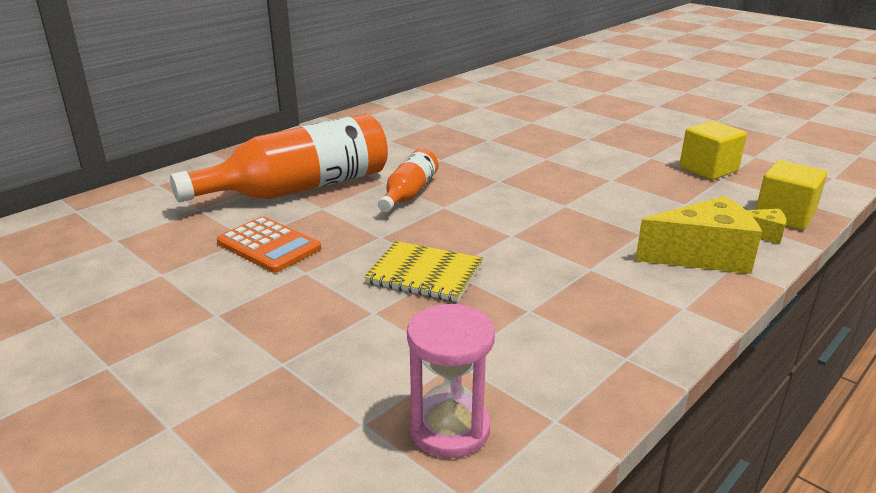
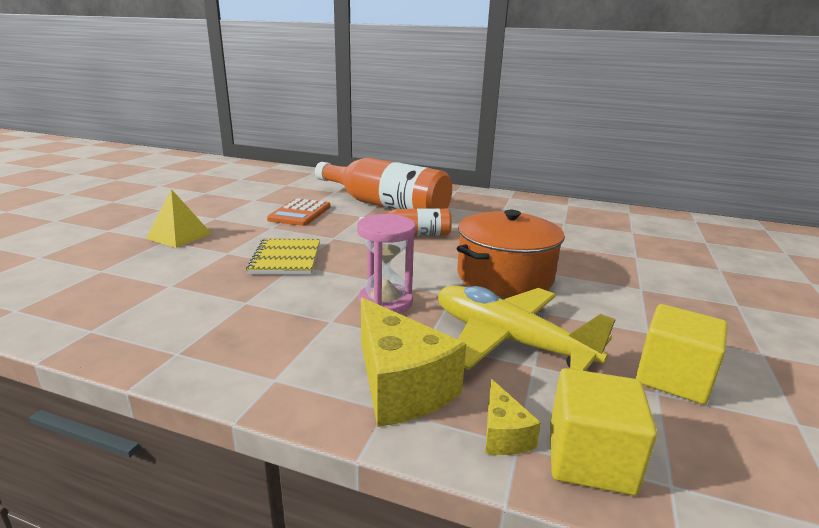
camera: 65 degrees right, 5 degrees down
(272, 349) = (179, 236): none -> yellow pyramid
(449, 429) = (89, 295): pink hourglass -> pink hourglass (385, 302)
(539, 176) = (504, 276): none -> orange pot
(649, 203) = (508, 340): none -> yellow plane

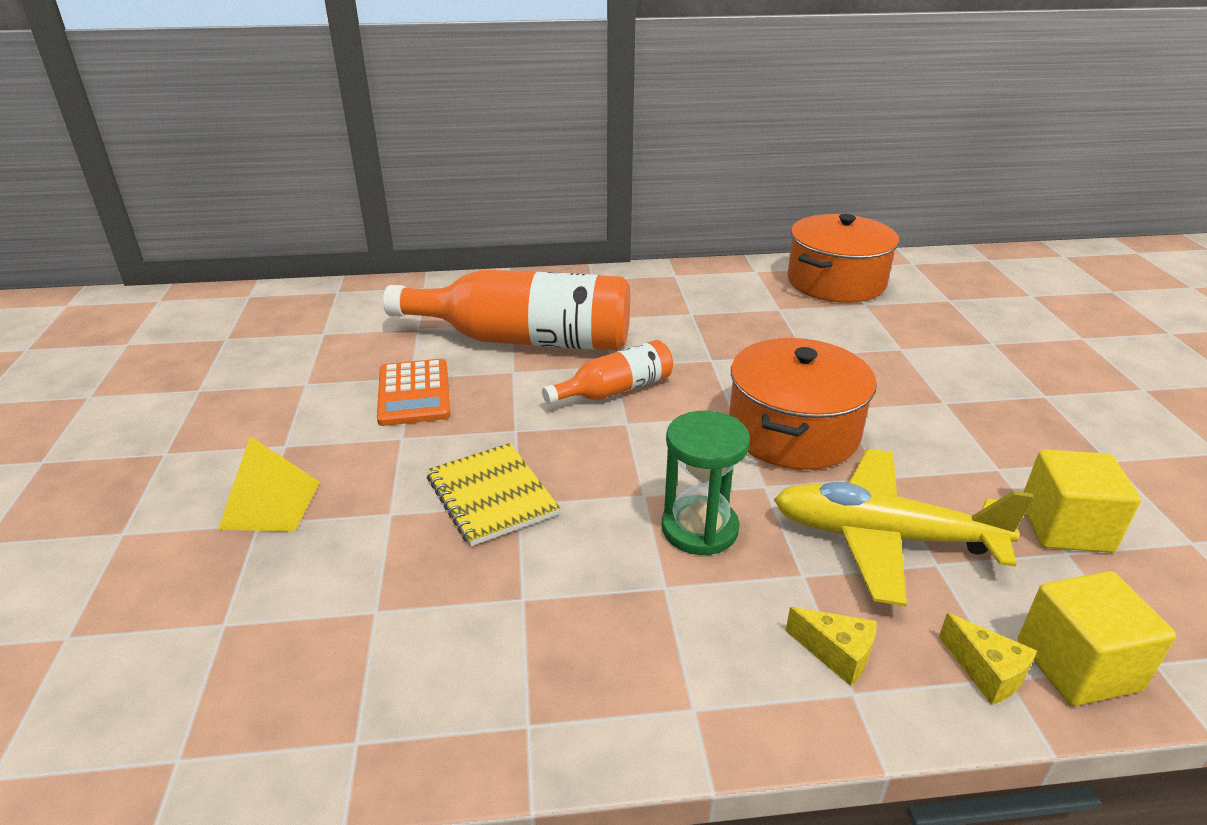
camera: 25 degrees left, 10 degrees up
(385, 302) = (699, 529): pink hourglass -> green hourglass
(400, 386) = (836, 654): yellow cheese -> yellow cheese, size x0.49
(621, 218) = (836, 282): none -> orange pot

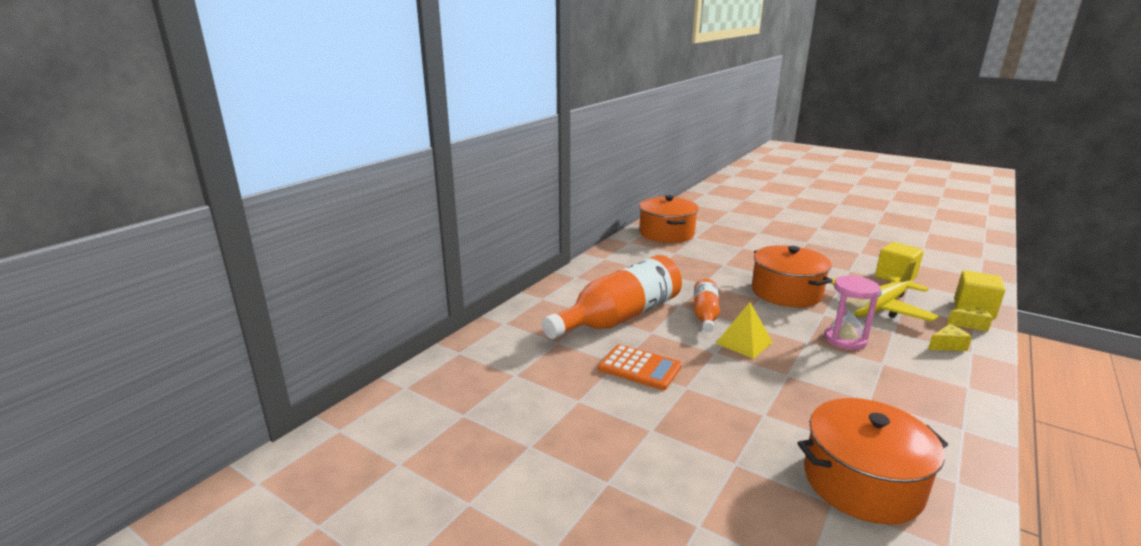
camera: 50 degrees left, 10 degrees down
(270, 504) = (718, 453): yellow pyramid -> yellow pyramid (744, 342)
(288, 640) = (862, 482): none -> orange pot
(491, 495) = (773, 379): yellow notebook -> none
(699, 529) = (845, 339): green hourglass -> pink hourglass

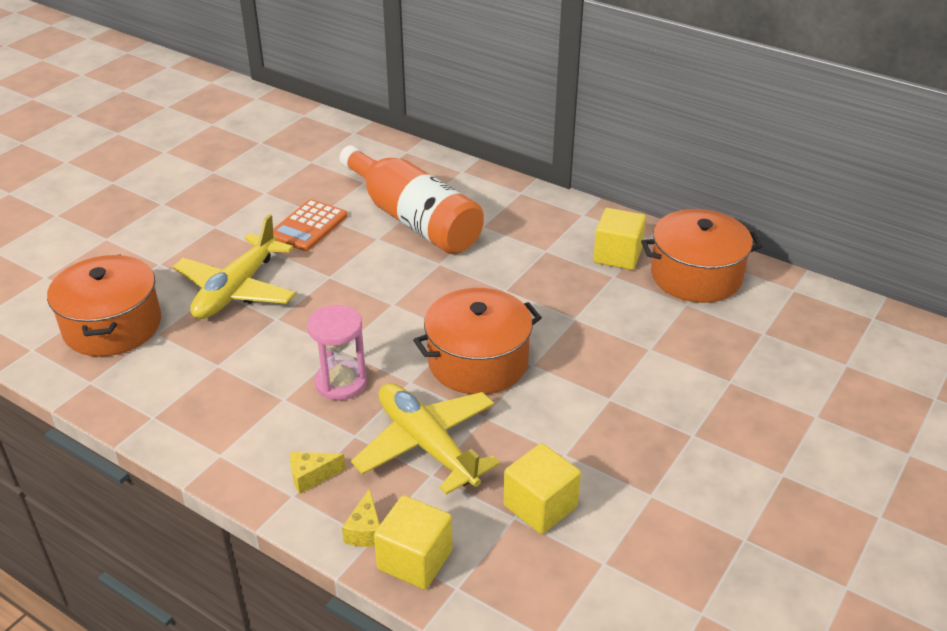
camera: 90 degrees right, 15 degrees up
(651, 251) = (617, 255): none -> yellow cube
(705, 314) = (416, 280): orange bottle -> none
(744, 342) = (346, 299): yellow pyramid -> none
(757, 401) = (236, 290): none -> yellow plane
(947, 346) = (311, 476): yellow cheese -> yellow cheese turned 90 degrees clockwise

